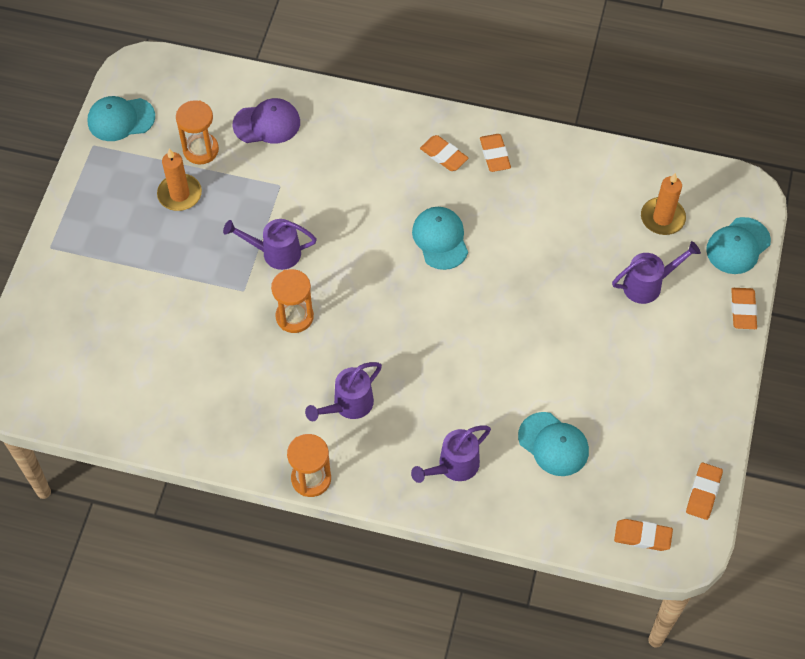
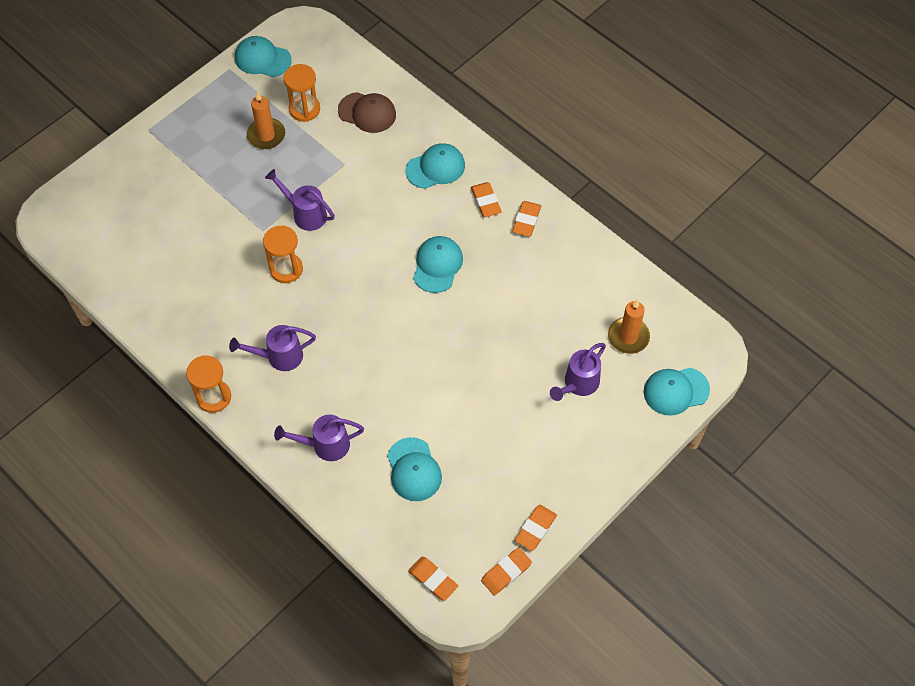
camera: 30 degrees right, 0 degrees up
(267, 123) = (367, 112): purple cap -> brown cap
(372, 146) = (435, 168): none -> turquoise cap
(648, 285) = (578, 384): purple watering can -> purple watering can turned 120 degrees clockwise
(743, 310) = (643, 445): orange eraser -> orange eraser (535, 529)

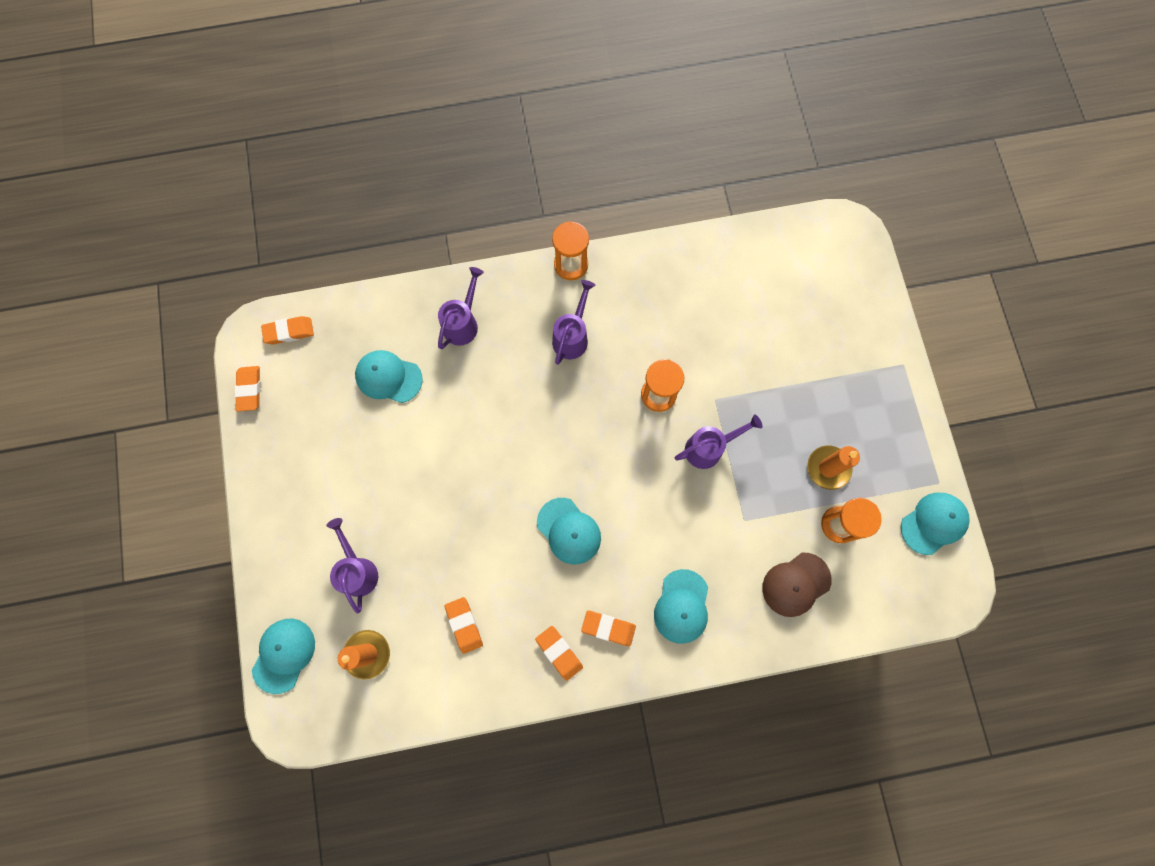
camera: 125 degrees right, 15 degrees up
(535, 529) = (264, 437): orange eraser -> orange eraser (464, 625)

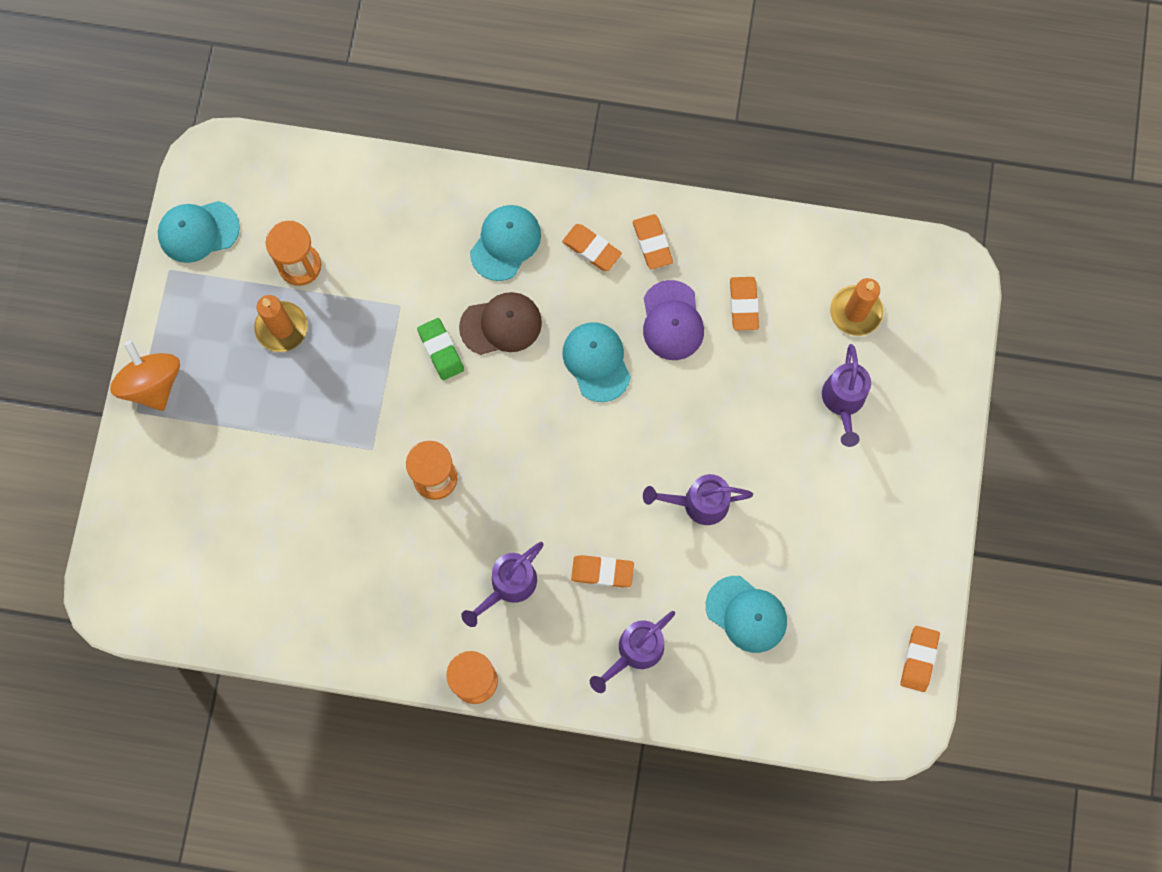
camera: 160 degrees left, 0 degrees up
(284, 655) = (945, 341): turquoise cap -> none
(289, 332) = (853, 718): orange eraser -> orange eraser (602, 572)
(519, 589) = (672, 321): none -> purple cap
(696, 495) = (441, 350): none -> green eraser
(709, 448) = (404, 396): purple watering can -> purple watering can (698, 503)
(796, 584) = (375, 223): brown cap -> brown cap (501, 325)
(903, 389) = (152, 383): none -> orange spinning top

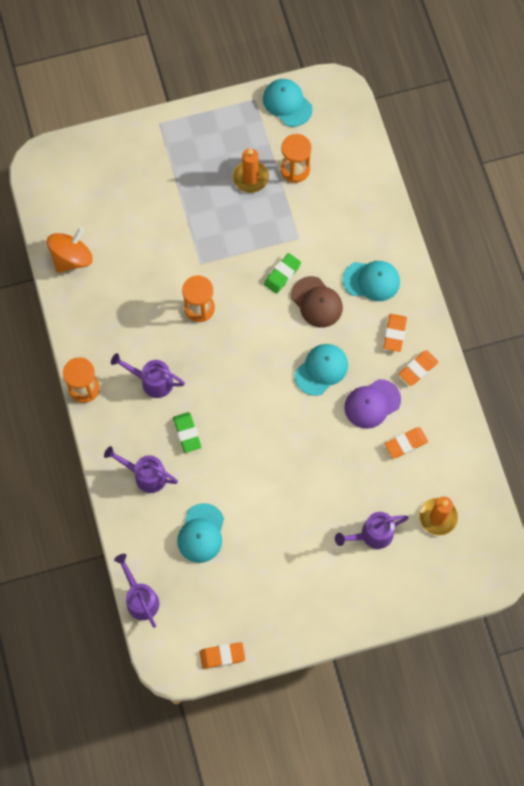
camera: 65 degrees right, 5 degrees down
(152, 383) = (180, 124): orange spinning top -> orange spinning top (72, 258)
(602, 572) = (187, 433): orange eraser -> green eraser
(698, 503) = (259, 472): purple watering can -> purple watering can (140, 598)

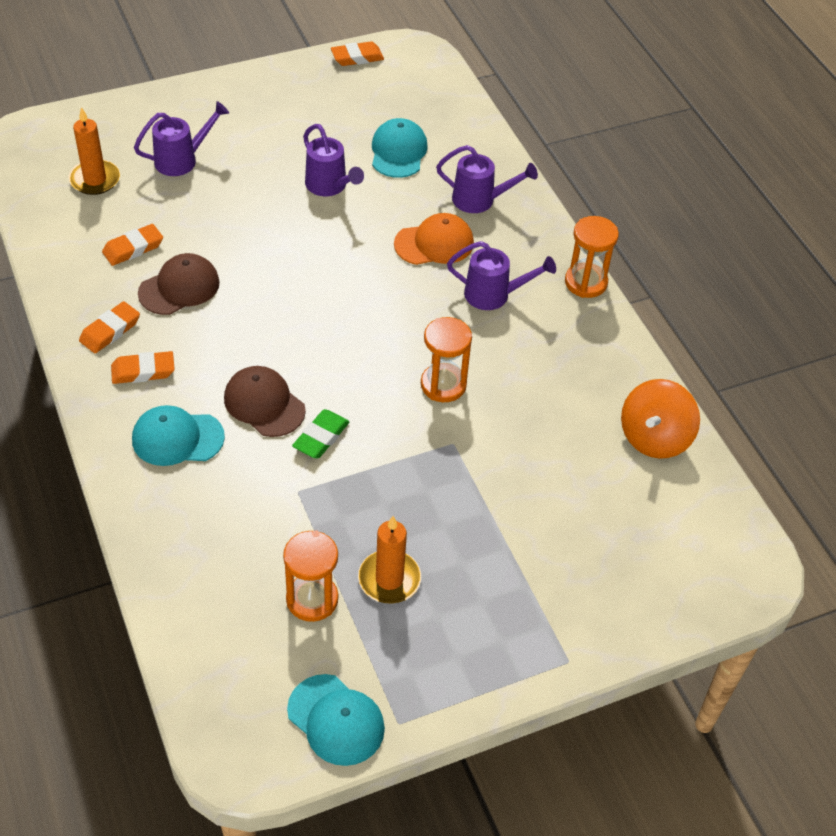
camera: 170 degrees right, 20 degrees down
(140, 598) = (460, 96): purple watering can -> purple watering can (329, 186)
(187, 433) = (434, 243): green eraser -> orange cap
(321, 370) = (253, 321): turquoise cap -> none
(372, 404) = (179, 288): purple cap -> brown cap
(394, 334) = (143, 371): orange eraser -> orange eraser turned 75 degrees clockwise

